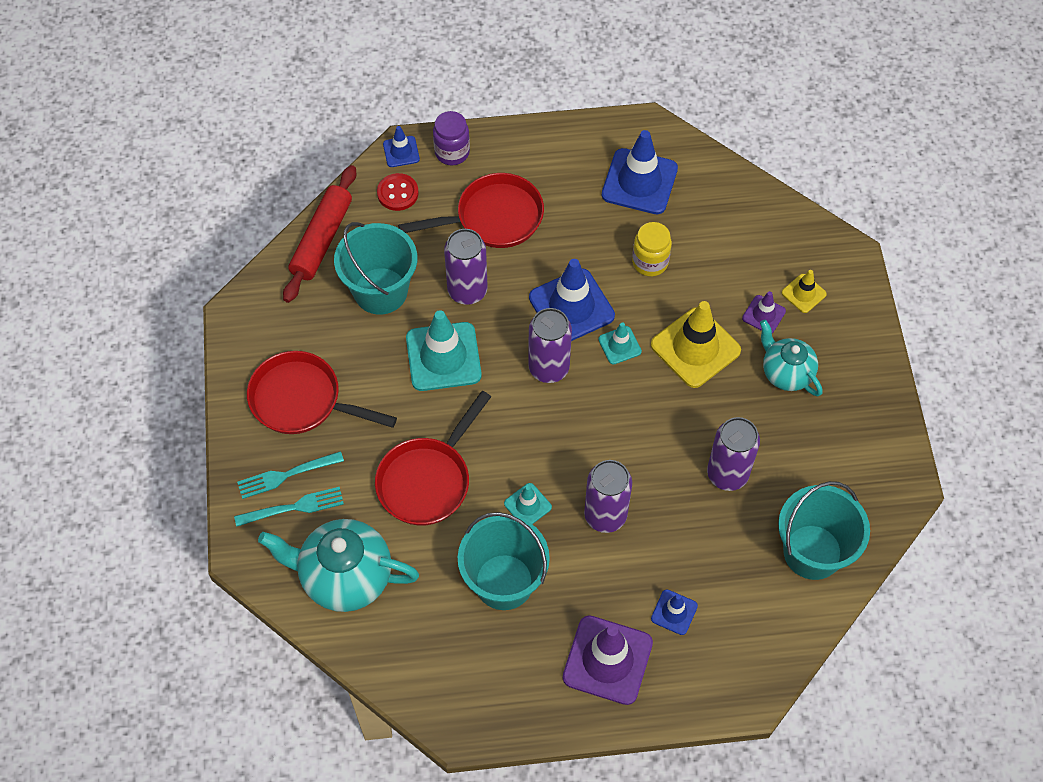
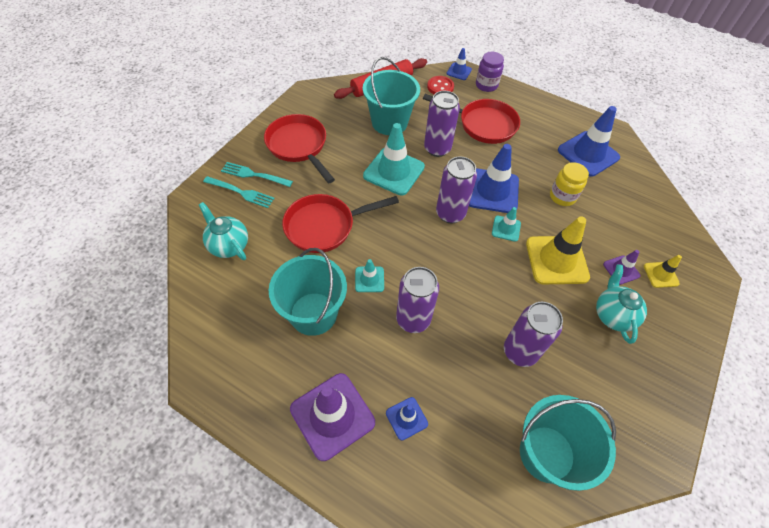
camera: 35 degrees right, 5 degrees down
(345, 577) = (229, 245): turquoise teapot -> turquoise teapot, size x0.63

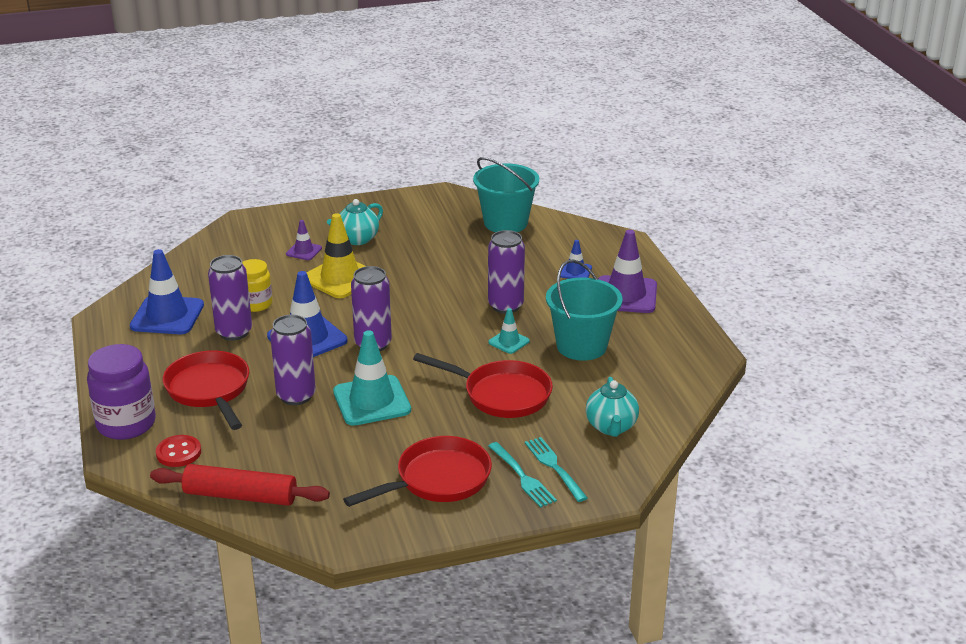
camera: 135 degrees left, 25 degrees down
(299, 146) = (438, 480): red pan -> red pan turned 135 degrees counterclockwise
(389, 122) = (302, 448): turquoise bucket -> none
(459, 71) = (123, 457): blue traffic cone -> none
(486, 85) = (126, 424): purple jar -> purple jar, size x1.58
(506, 228) = (343, 312): turquoise traffic cone -> none
(520, 351) = (452, 258): purple can -> purple can (234, 332)
(661, 275) = (281, 236): yellow traffic cone -> none

